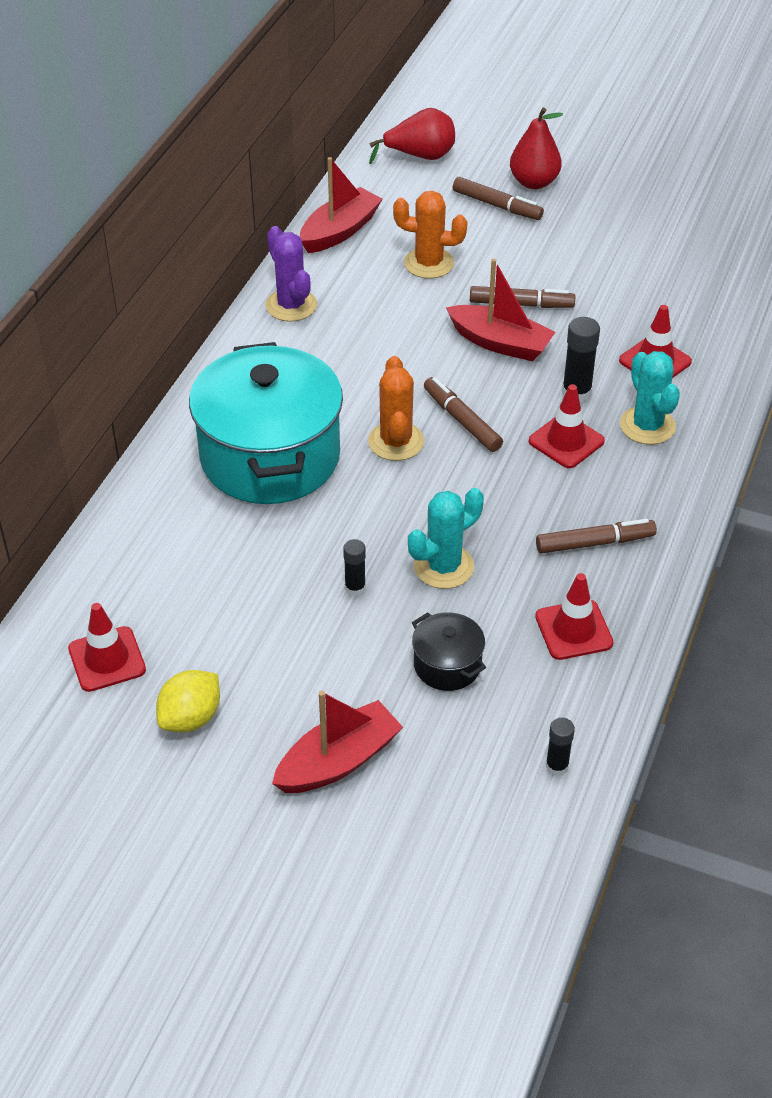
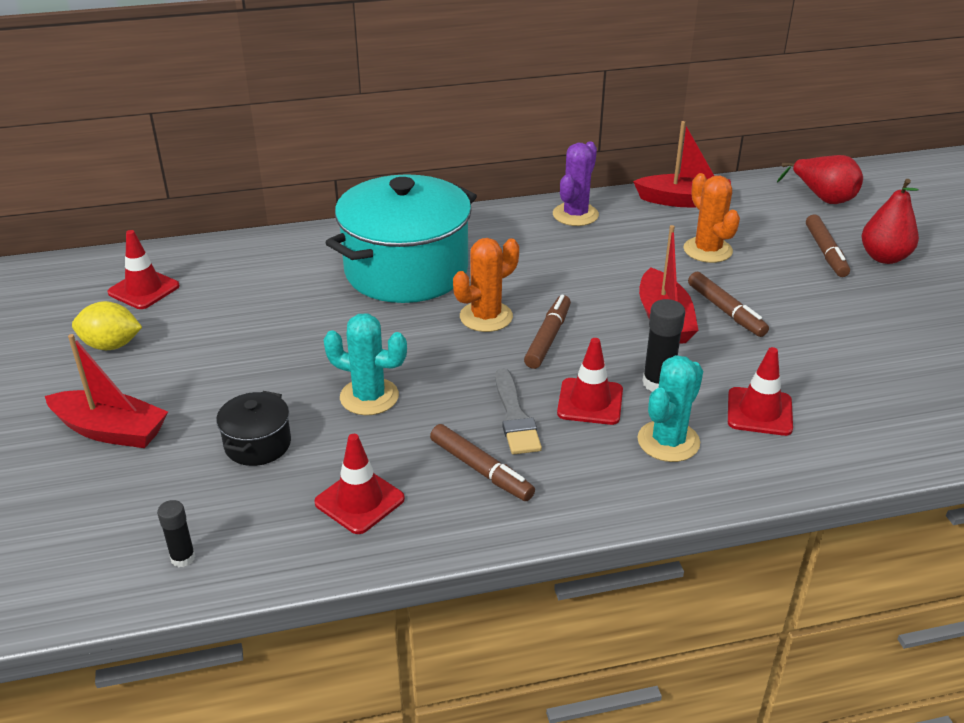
camera: 55 degrees right, 10 degrees down
(355, 588) = (305, 363): black glue stick -> none
(547, 492) = (515, 417): none -> grey brush

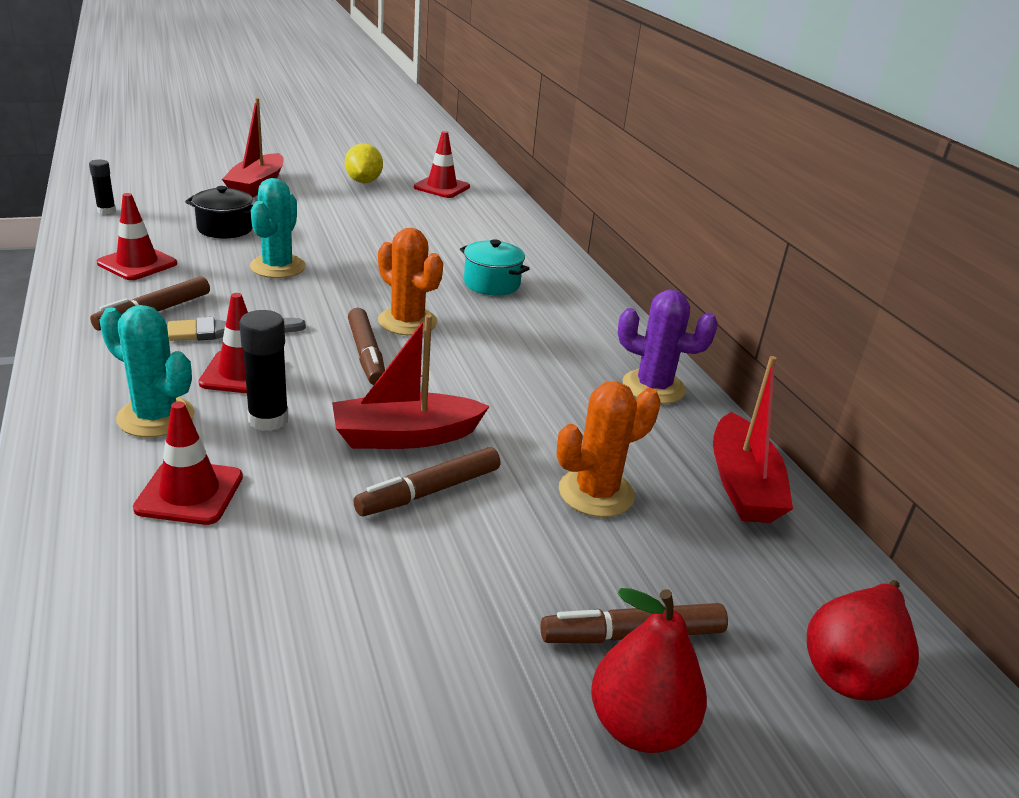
camera: 80 degrees right, 5 degrees down
(406, 270) = (491, 284): turquoise pot -> turquoise pot, size x0.43
(548, 338) = (366, 354): brown marker -> brown marker turned 60 degrees clockwise

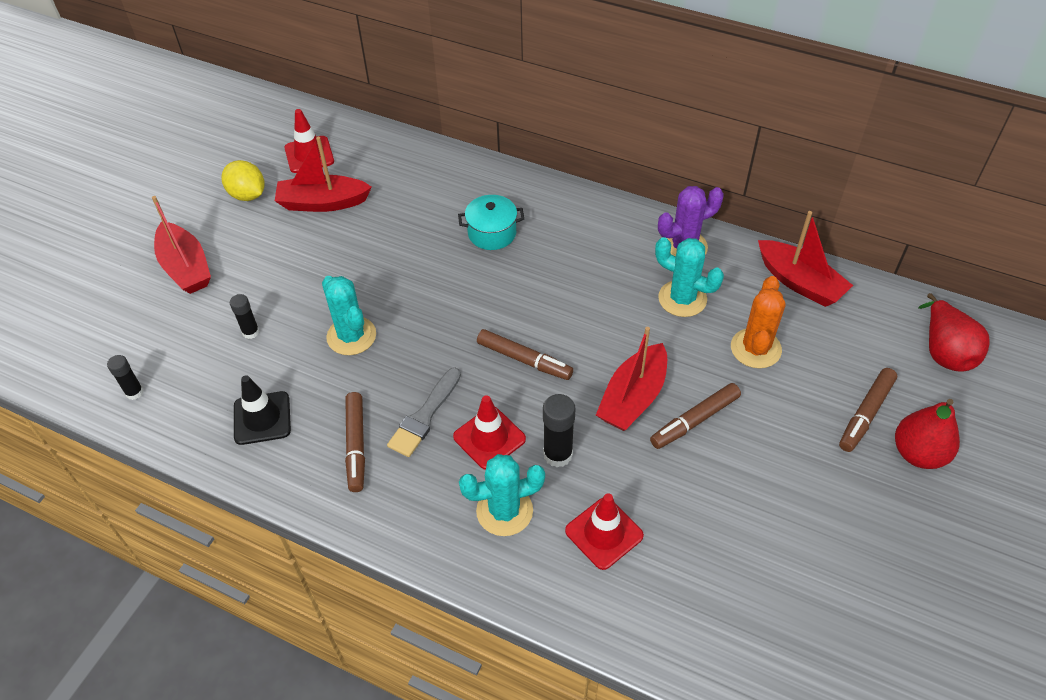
camera: 40 degrees left, 20 degrees up
(137, 263) = (262, 418): red traffic cone -> black traffic cone
(225, 228) = (251, 332): black pot -> black glue stick
(402, 208) = (323, 203): none -> red boat
(407, 322) = (501, 312): orange cactus -> none
(429, 491) = (695, 420): brown marker -> brown marker turned 45 degrees clockwise
(584, 414) = (682, 299): none -> turquoise cactus

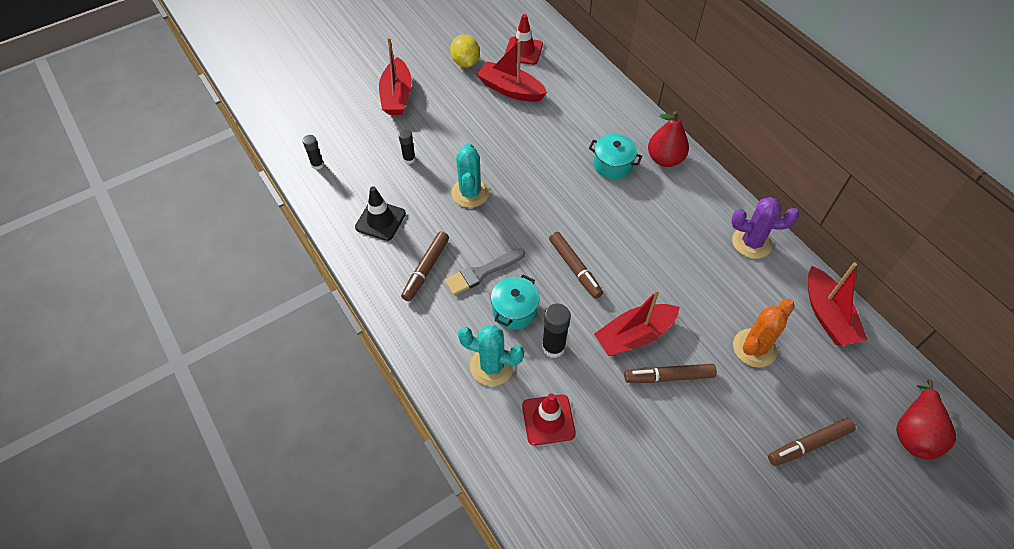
camera: 30 degrees right, 5 degrees up
(489, 438) = (514, 310): red traffic cone -> turquoise pot
(682, 299) = (722, 281): turquoise cactus -> none
(918, 453) = (831, 498): red pear -> red pear (665, 159)

